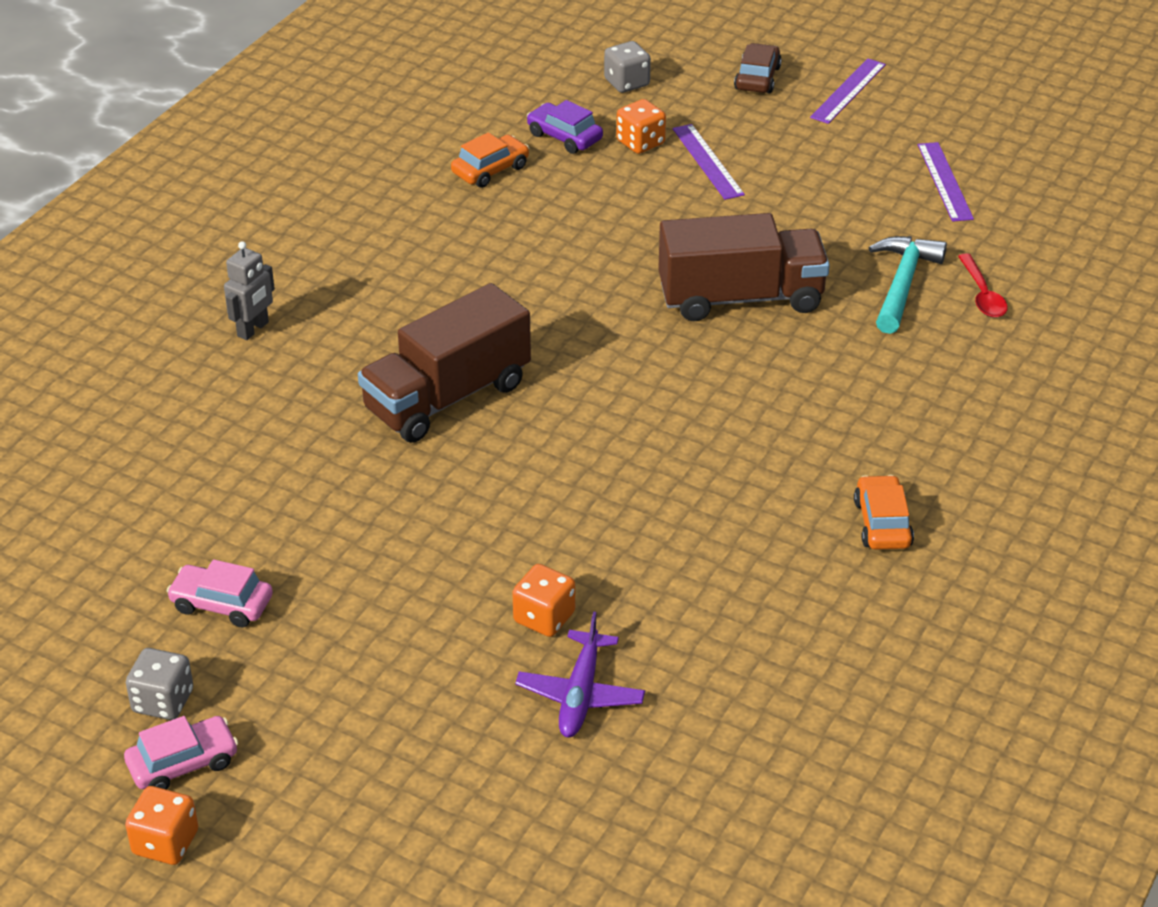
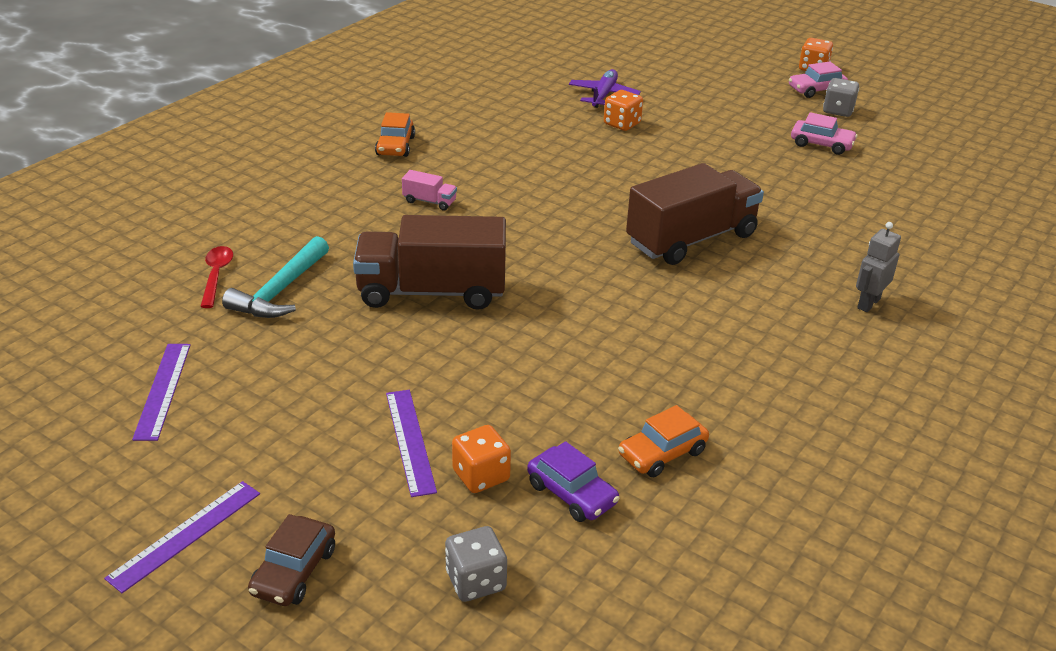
camera: 175 degrees left, 5 degrees down
(791, 423) = (429, 201): none -> pink truck

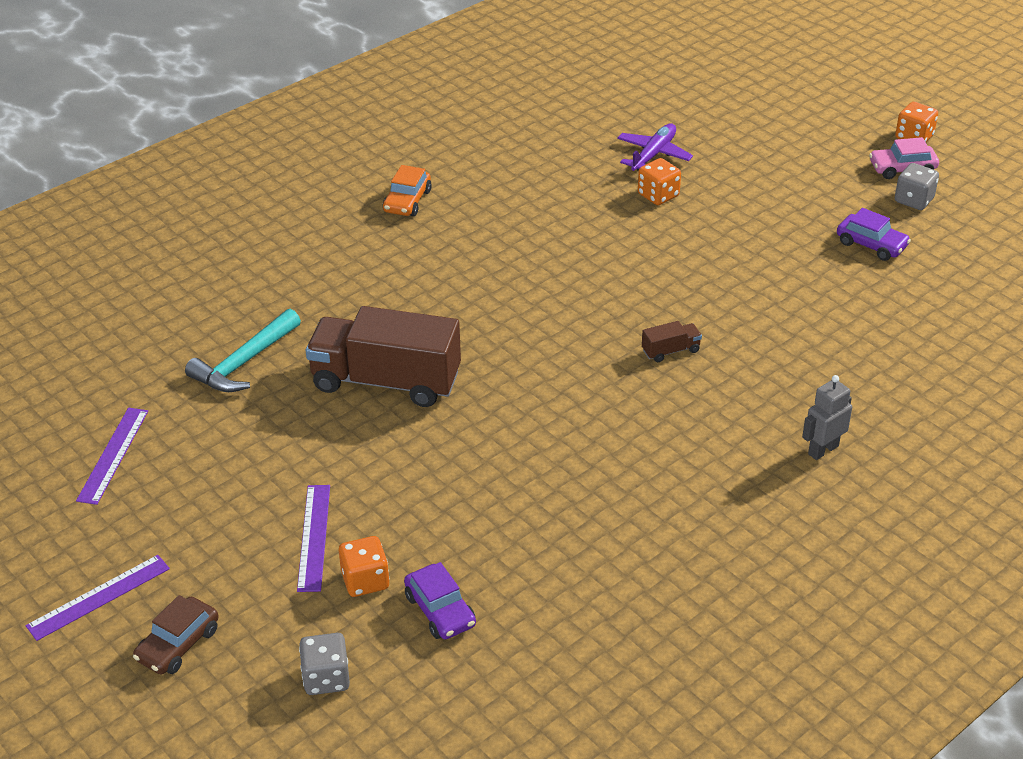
camera: 15 degrees right, 5 degrees up
(216, 275) = (190, 338): red spoon -> none
(429, 201) = (419, 274): pink truck -> none
(662, 453) = (539, 583): orange car -> none
(691, 239) = (670, 351): brown truck -> brown truck, size x0.40
(821, 144) = (871, 244): pink car -> purple car

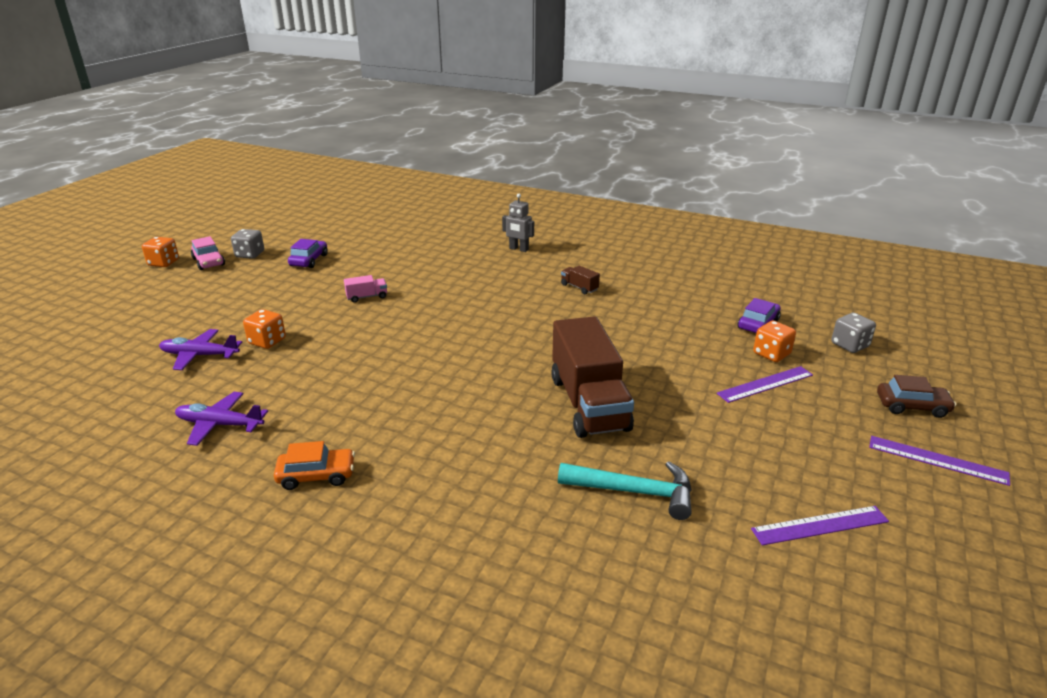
camera: 115 degrees left, 10 degrees down
(518, 160) = (220, 425): none -> purple plane
(670, 351) = (464, 302): brown truck -> brown truck (579, 287)
(730, 275) = (367, 297): none -> pink truck

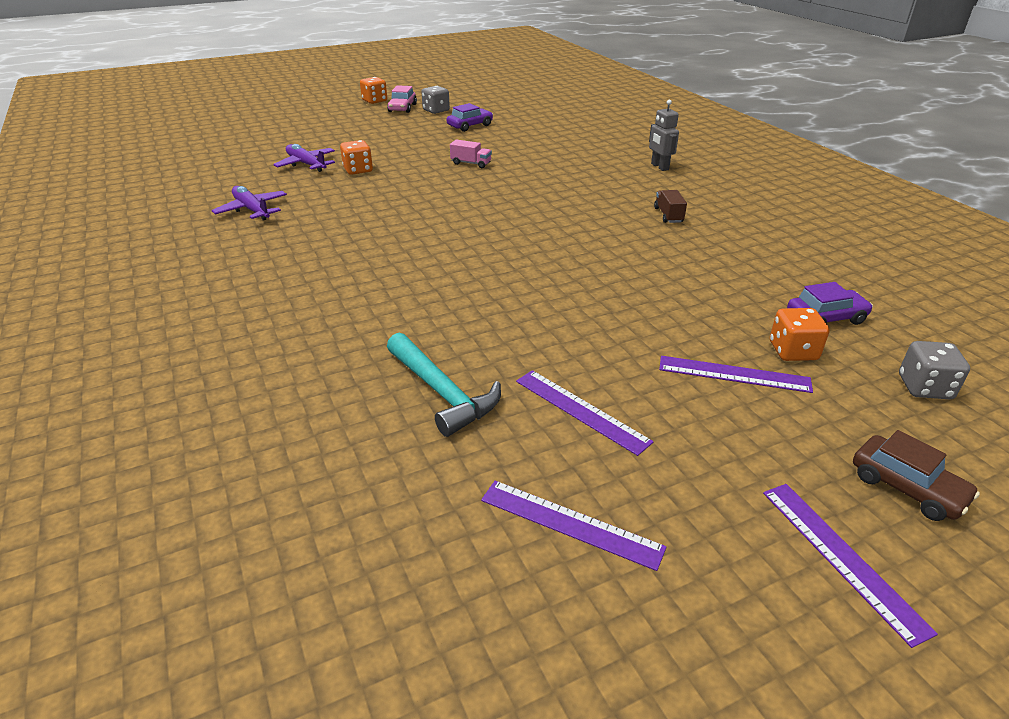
camera: 40 degrees right, 5 degrees up
(316, 475) = (253, 265): orange car -> none
(589, 403) = (519, 308): brown truck -> none
(727, 453) = (581, 410): none -> purple ruler

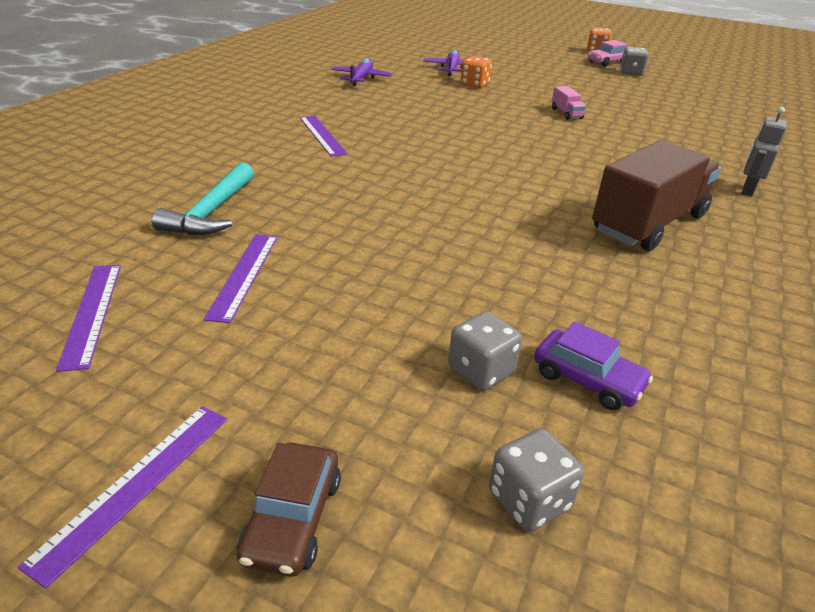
camera: 50 degrees right, 0 degrees up
(470, 126) = (633, 91): purple car -> none
(668, 215) = (648, 223): brown truck -> brown truck, size x2.50
(734, 374) = (388, 341): purple ruler -> purple ruler (322, 135)
(793, 351) = (481, 370): orange dice -> grey dice

